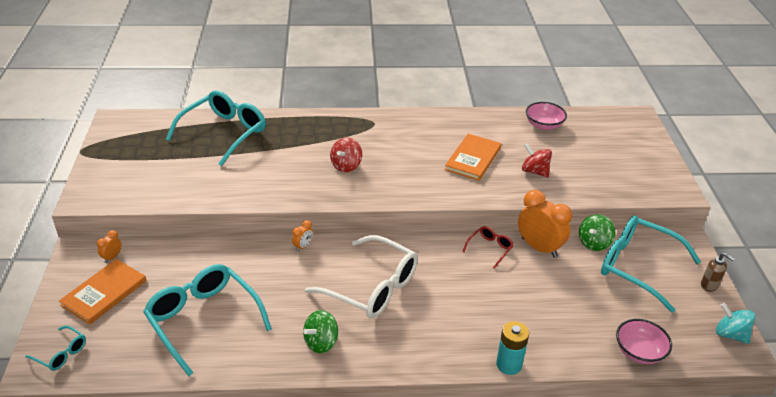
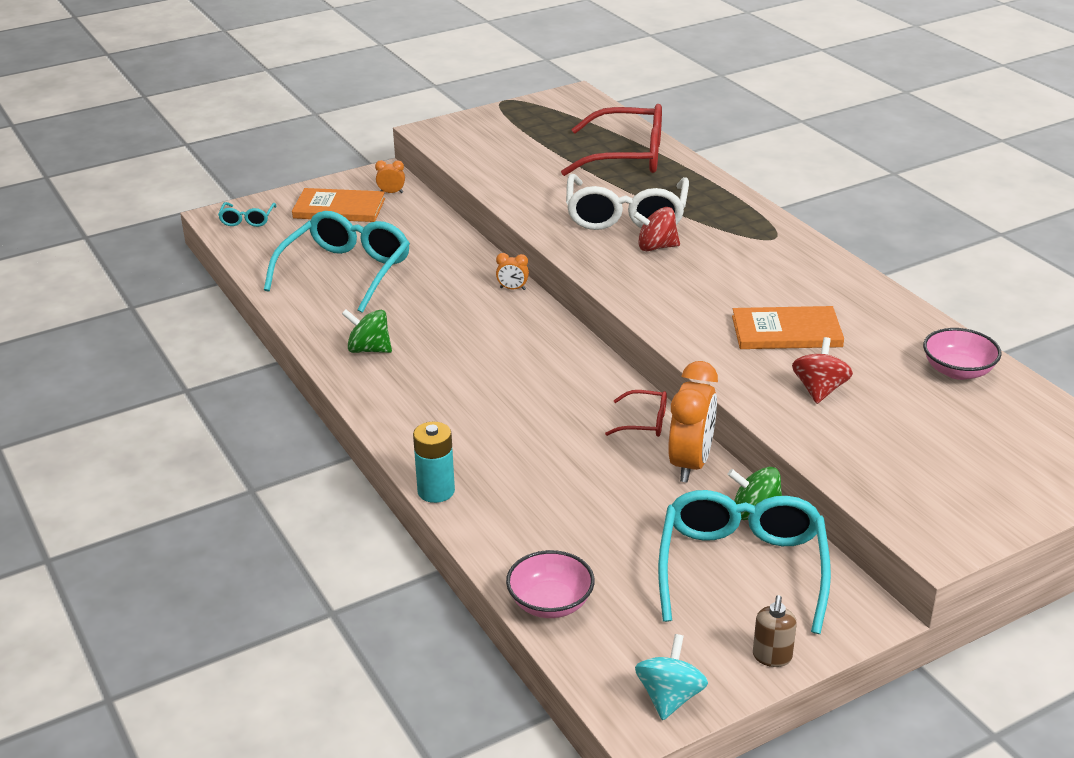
camera: 65 degrees right, 5 degrees down
(224, 133) = (627, 156): turquoise glasses -> red glasses
(372, 287) = (485, 355): white glasses -> white glasses (626, 216)

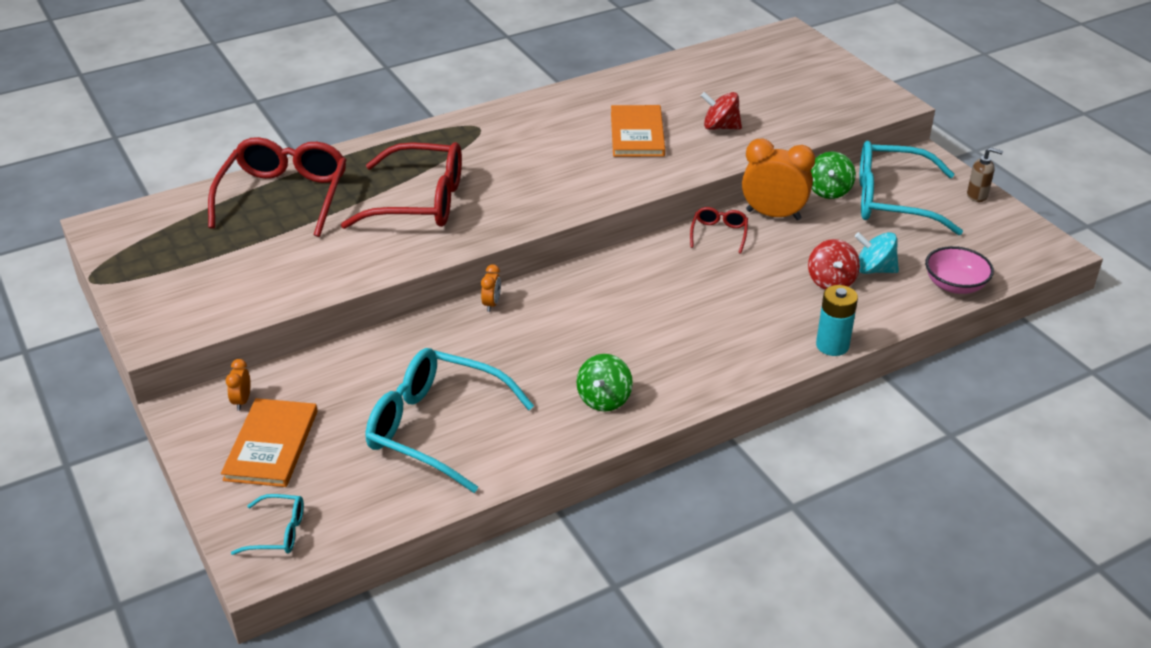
camera: 90 degrees left, 5 degrees up
(626, 216) = (420, 202): white glasses -> red glasses
(656, 247) = (486, 187): red spinning top -> red spinning top (831, 281)
(669, 697) = (1030, 237): turquoise spinning top -> turquoise spinning top (874, 269)
(958, 371) = (690, 72): pink bowl -> none

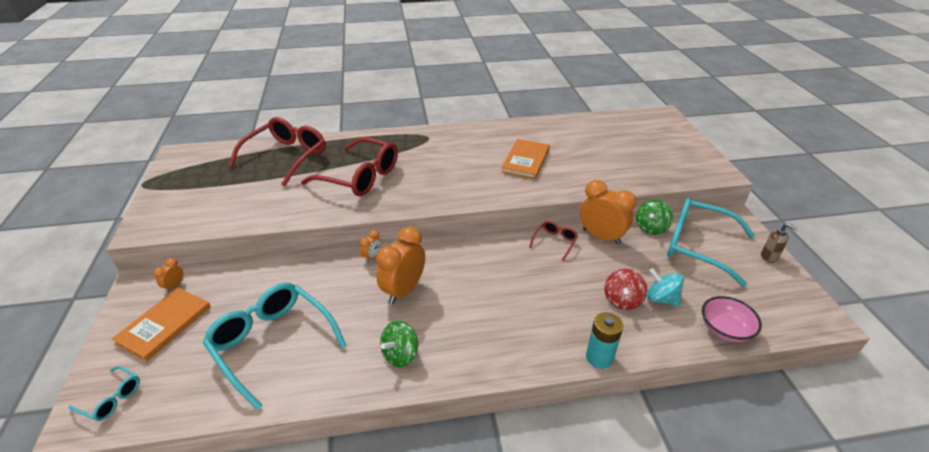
camera: 20 degrees right, 0 degrees up
(561, 332) = (403, 290): none -> orange clock
(720, 127) = (585, 167): red spinning top -> none

